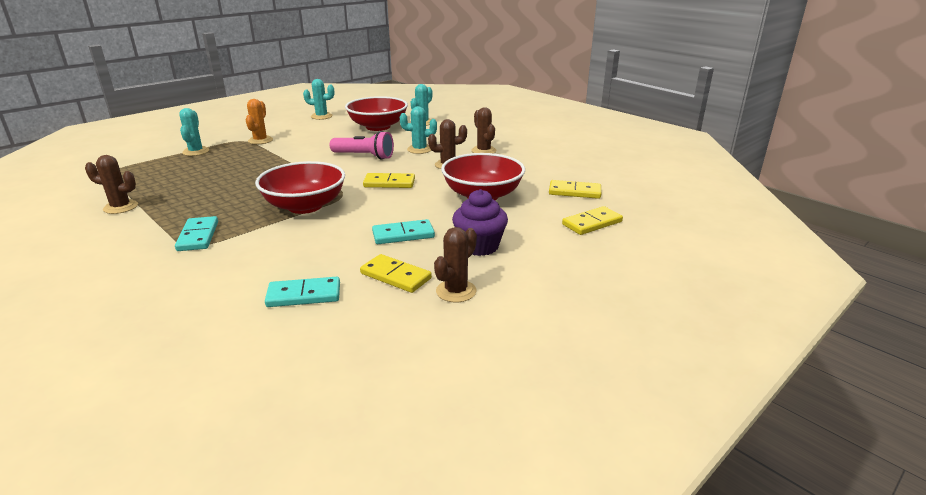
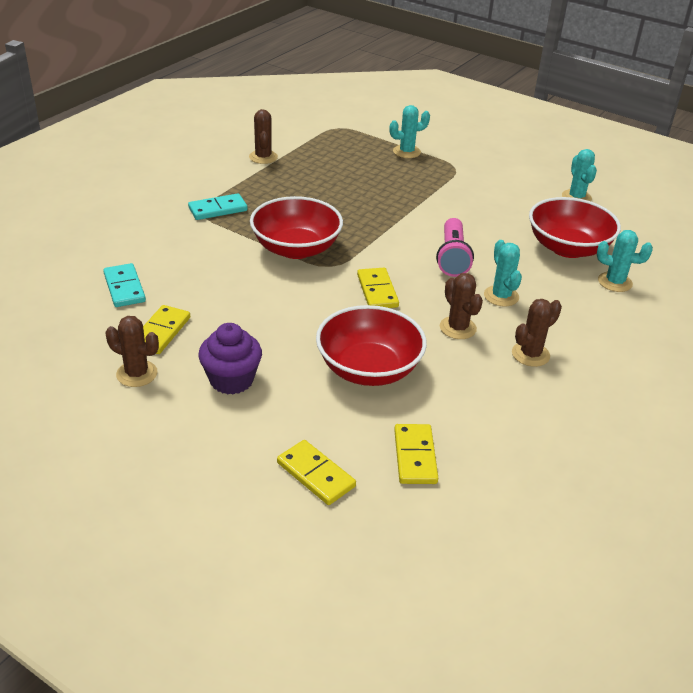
camera: 75 degrees right, 10 degrees up
(260, 140) = (461, 178): orange cactus -> none
(403, 235) = (246, 323): turquoise domino -> none

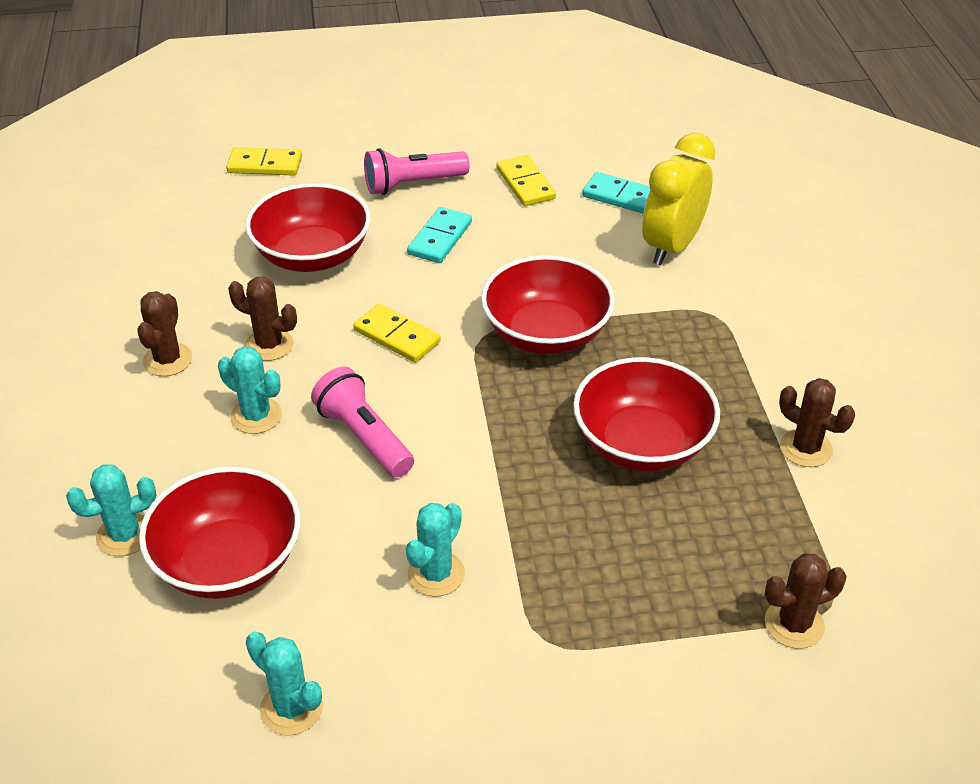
camera: 140 degrees right, 5 degrees up
(137, 374) = (489, 149): brown cactus -> brown cactus (794, 624)
(156, 247) = (672, 246): none -> yellow clock
(218, 209) = (703, 328): turquoise domino -> turquoise domino (440, 238)
(231, 380) = (413, 184): purple cupcake -> pink flashlight
(326, 191) = (642, 443): none -> red bowl
(406, 152) = (658, 622): turquoise cactus -> turquoise cactus (436, 574)
(415, 456) = (201, 214): yellow domino -> none

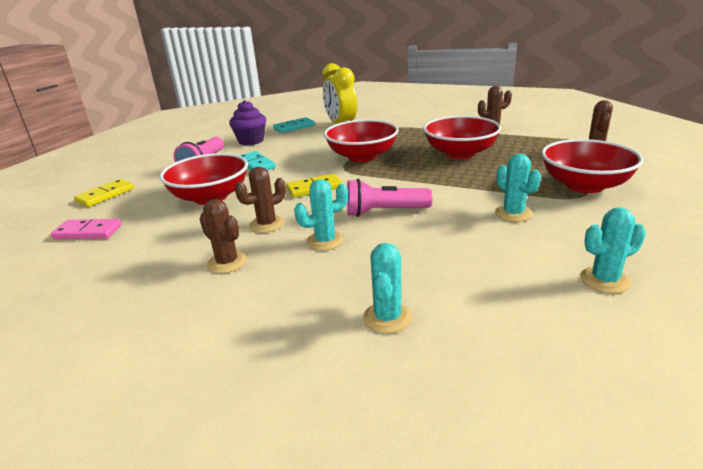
camera: 55 degrees left, 15 degrees down
(174, 214) = (88, 232): none -> pink domino
(228, 562) = (452, 277): red bowl -> red bowl (584, 185)
(525, 184) = (251, 141): yellow domino -> purple cupcake

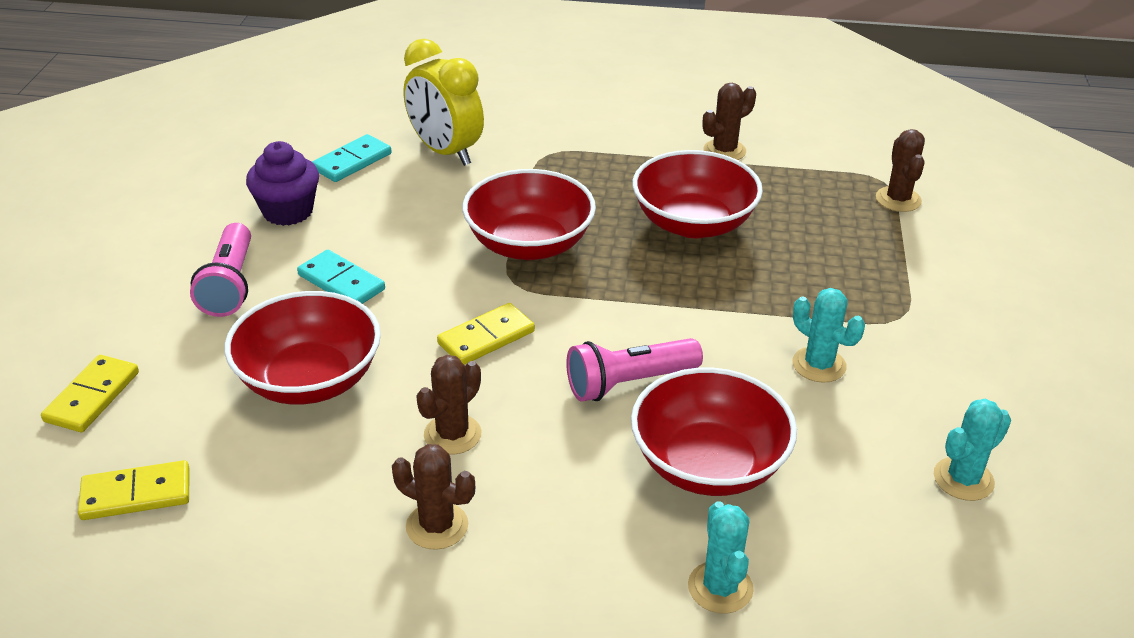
camera: 20 degrees left, 10 degrees up
(88, 232) = (136, 494): pink domino -> yellow domino
(325, 241) = (567, 459): turquoise cactus -> none
(584, 185) = (901, 290): red bowl -> red bowl (708, 464)

